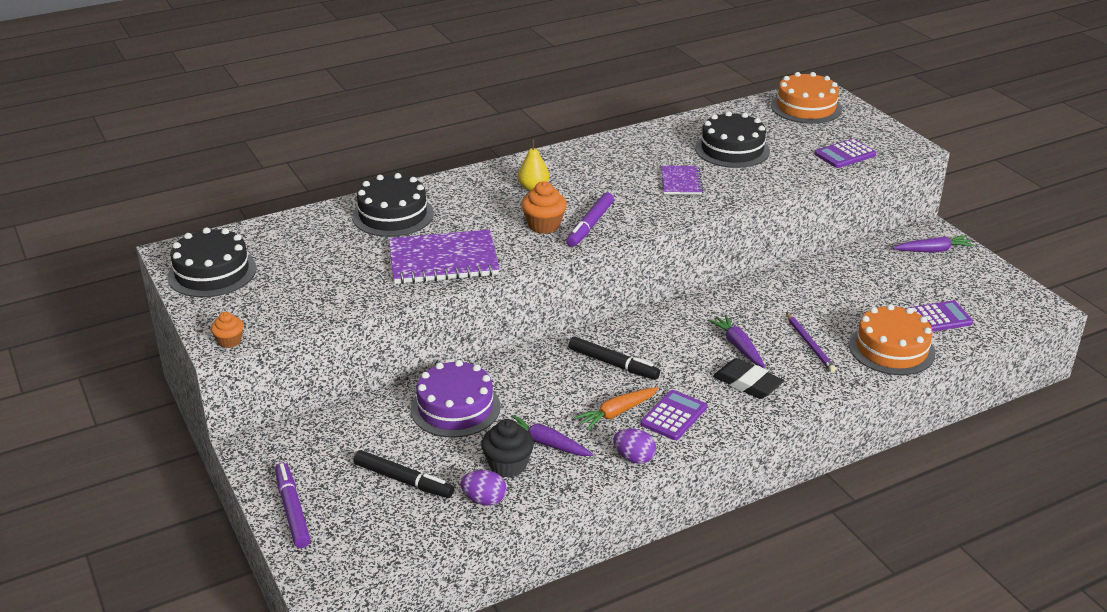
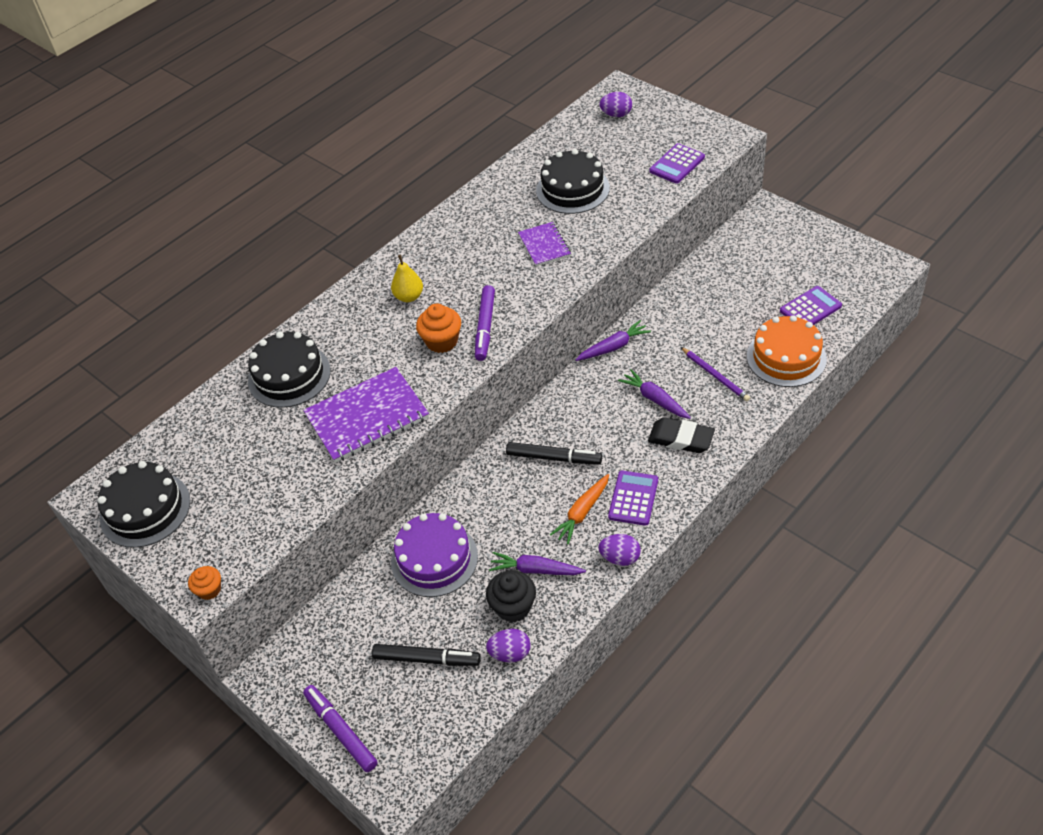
camera: 15 degrees left, 15 degrees up
(806, 107) = (616, 114): orange cake -> purple egg
(933, 250) = (775, 232): purple carrot -> purple carrot (613, 347)

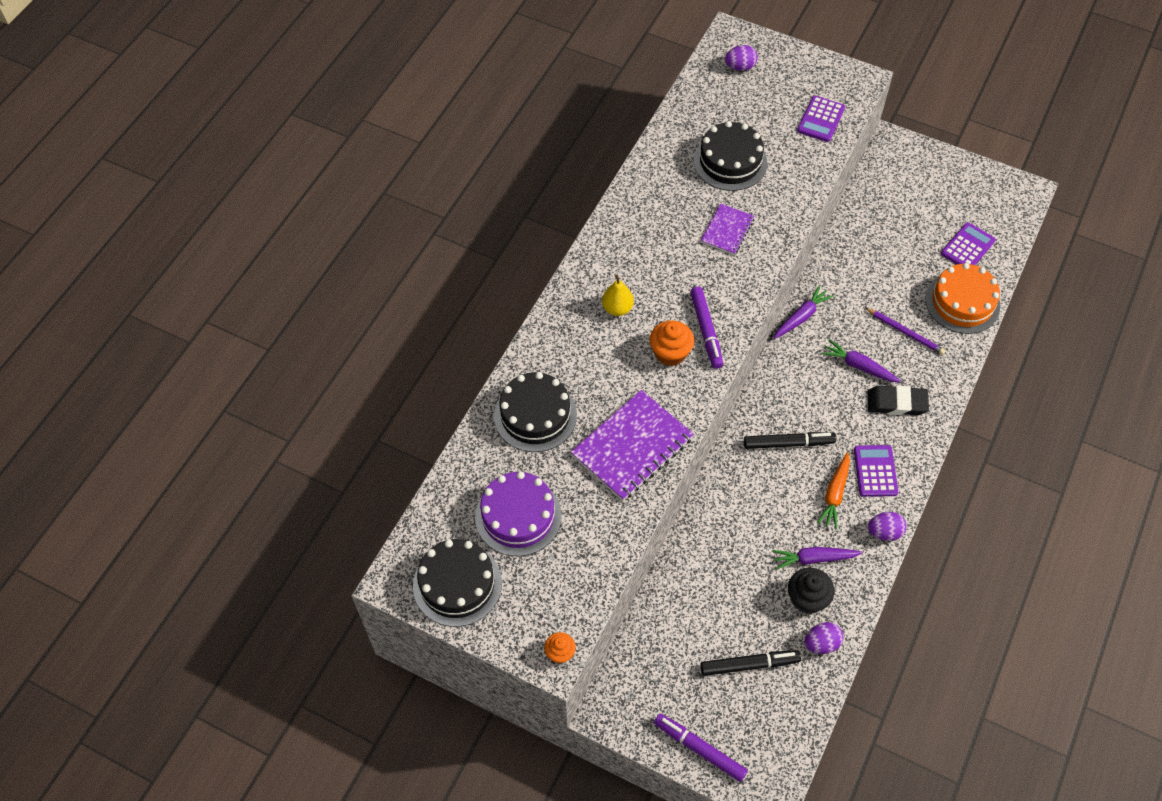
camera: 20 degrees left, 10 degrees up
(434, 559) = (717, 566): purple cake -> purple cake (518, 516)
(544, 245) = (727, 230): purple notebook -> purple notebook turned 60 degrees clockwise

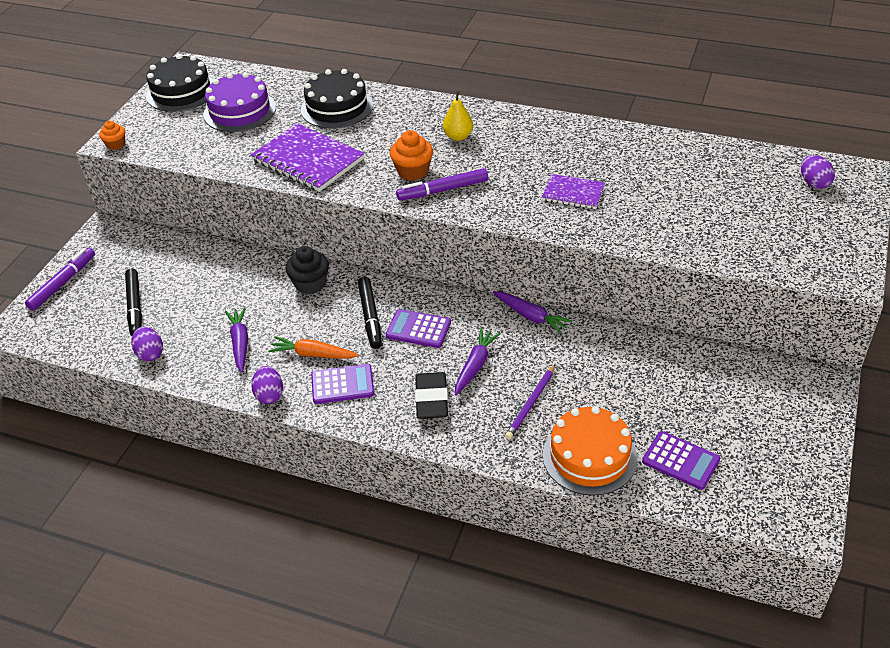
camera: 85 degrees right, 15 degrees down
(730, 161) = (669, 187): black cake -> none
(807, 599) = (197, 341): black cupcake -> black cupcake (310, 284)
(820, 119) = (765, 249): purple calculator -> purple calculator (418, 329)

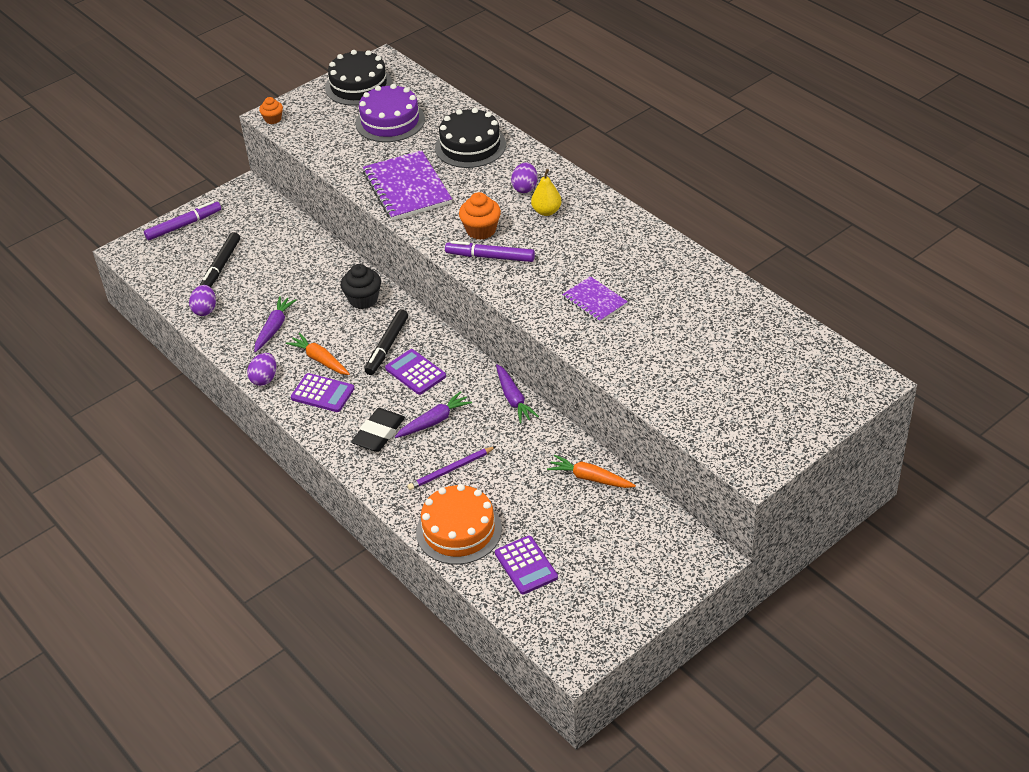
camera: 30 degrees right, 0 degrees up
(662, 357) = (590, 478): none -> orange carrot
(814, 183) = (816, 374): purple egg -> purple egg (525, 188)

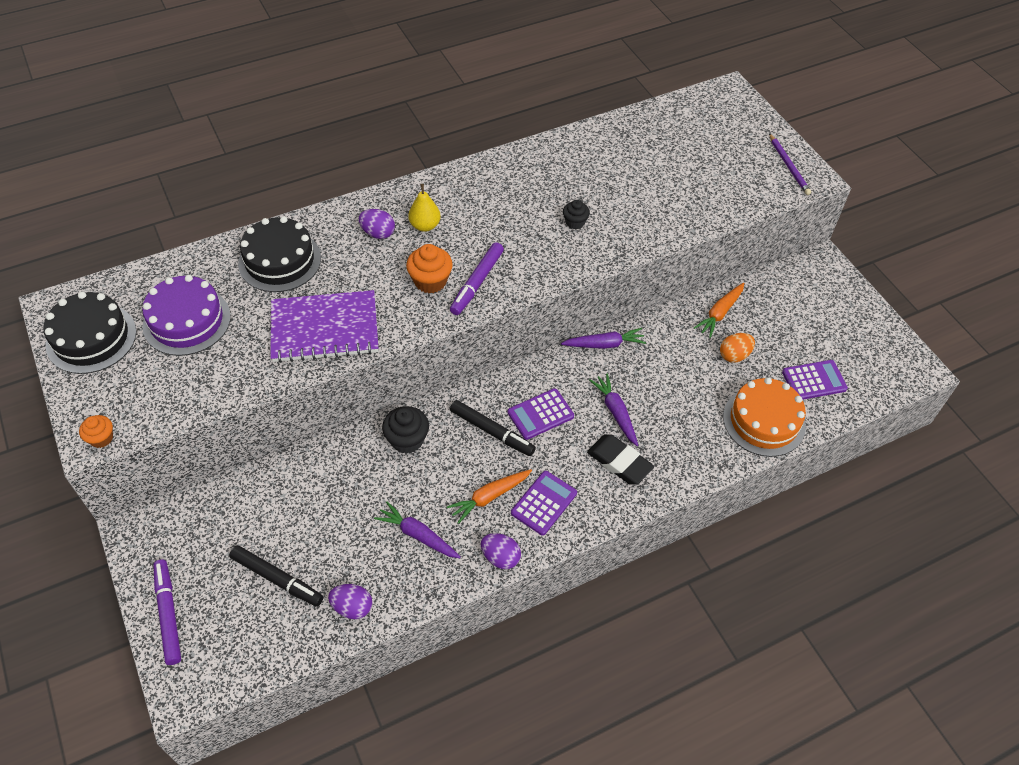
camera: 80 degrees left, 10 degrees up
(451, 470) = (685, 412): purple pencil -> purple pencil (788, 166)
(536, 497) = (734, 355): none -> orange egg
(594, 301) = (575, 222): purple notebook -> black cupcake

